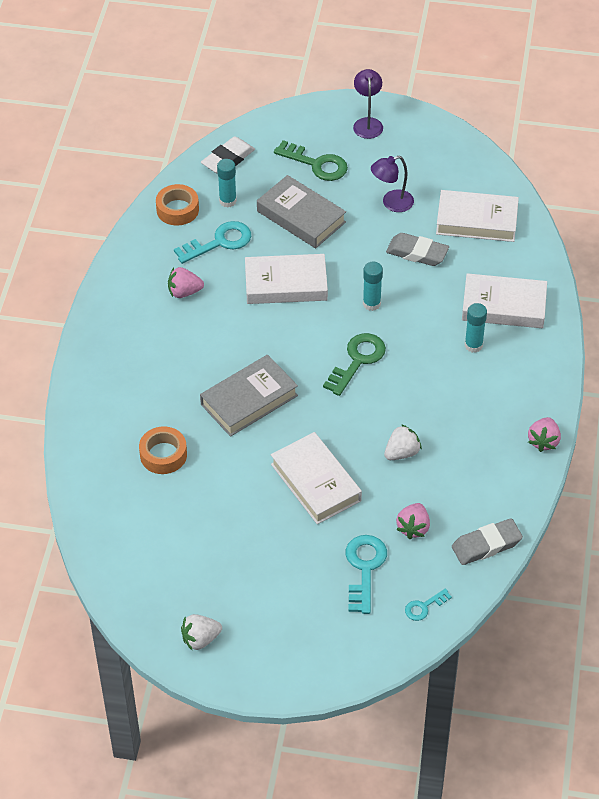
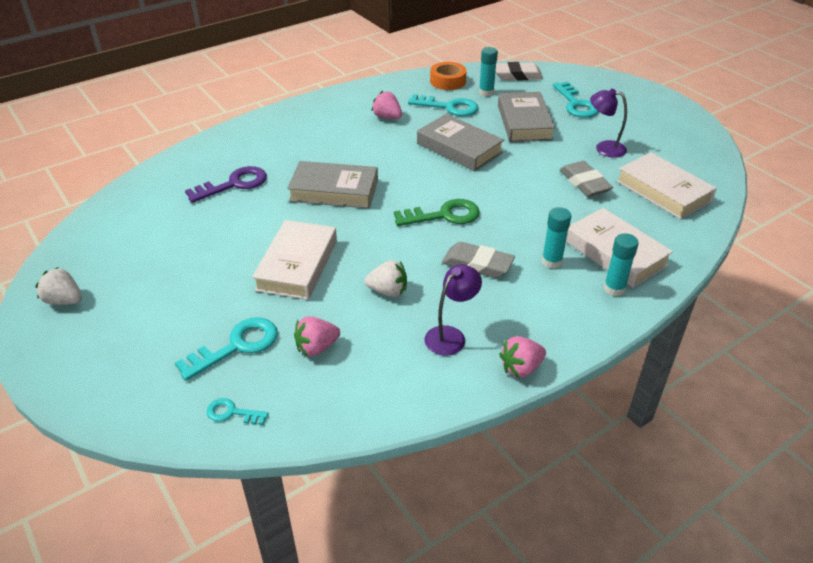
camera: 45 degrees right, 10 degrees down
(163, 455) = (234, 184): orange tape -> purple key
(286, 284) = (459, 148): white book -> grey book
(316, 164) = (576, 104): green key -> turquoise key
(367, 123) = (645, 102): purple lamp -> purple lamp (450, 335)
(371, 304) = (505, 191): turquoise glue stick -> turquoise glue stick (614, 289)
(486, 545) = (354, 408): grey eraser -> grey eraser (477, 264)

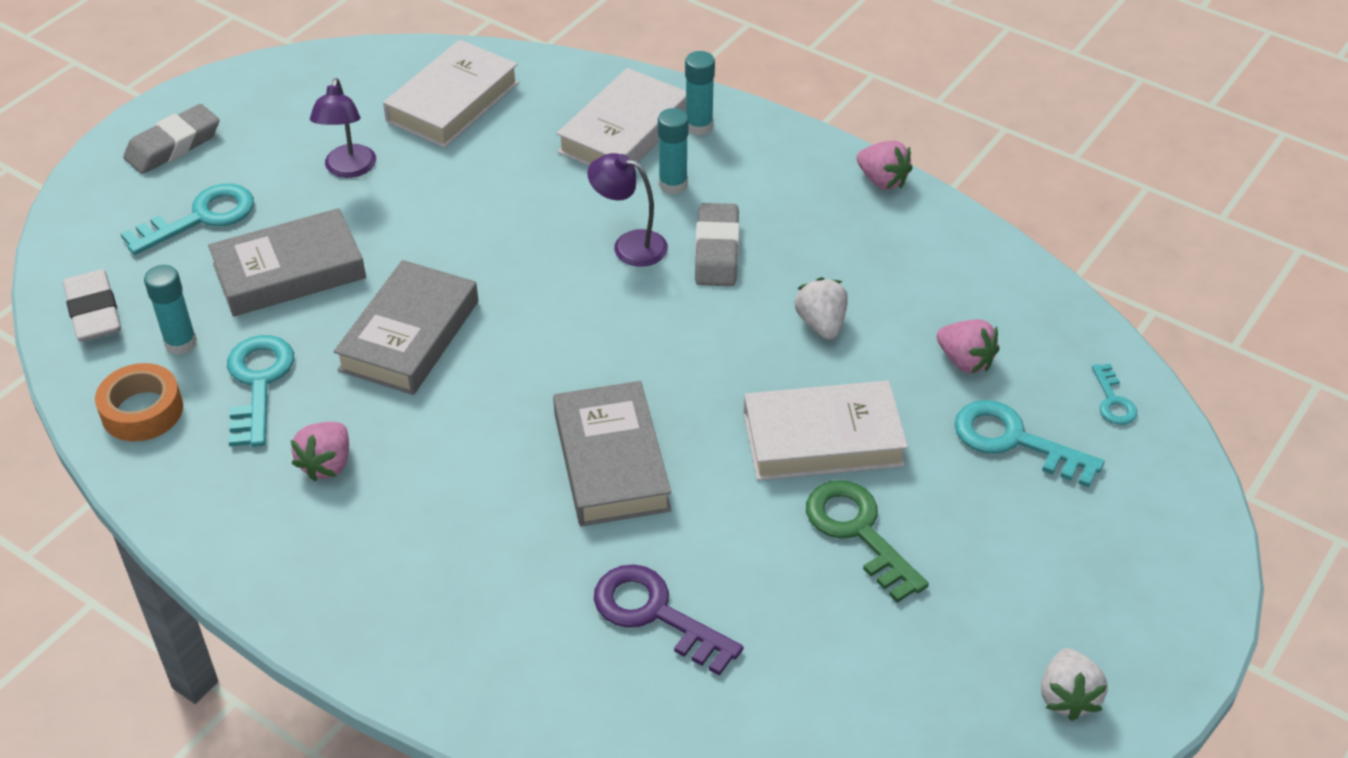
camera: 110 degrees left, 5 degrees up
(444, 215) = (618, 309): green key -> green key (858, 532)
(450, 335) = (867, 247): purple lamp -> purple lamp (629, 245)
(584, 183) = (463, 178): grey eraser -> grey eraser (173, 145)

